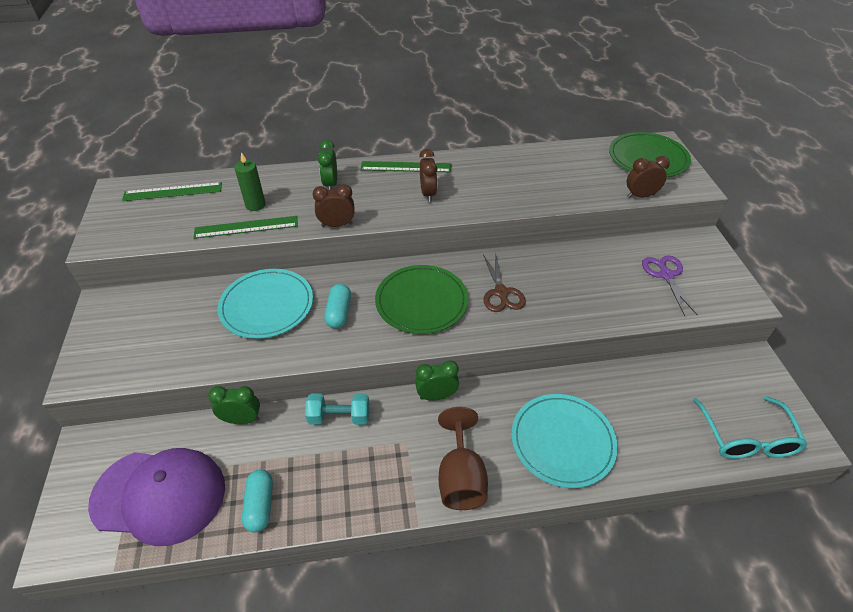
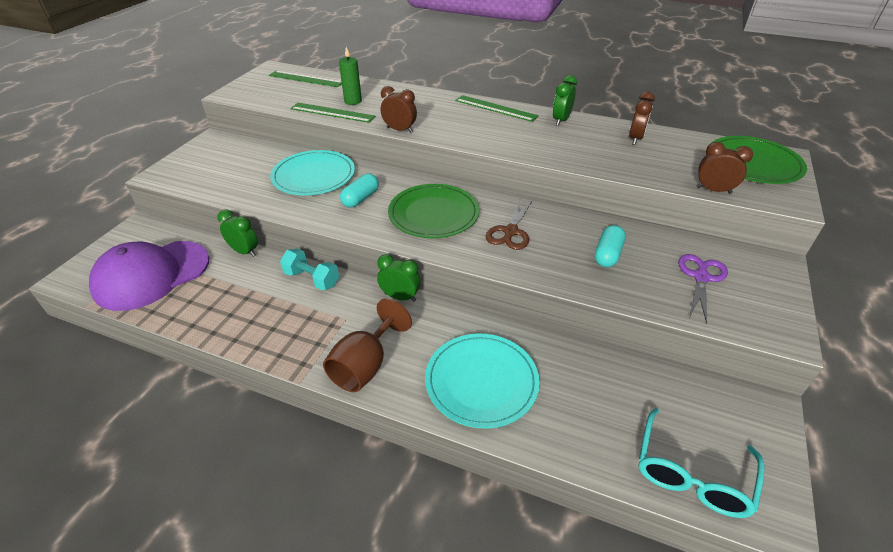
camera: 30 degrees right, 5 degrees down
(159, 495) = (151, 275): purple cap -> purple cap turned 105 degrees clockwise
(260, 505) = (204, 312): turquoise capsule -> turquoise capsule (607, 254)
(330, 184) = (422, 103): green clock -> green clock (561, 120)
(428, 194) = (496, 131): brown clock -> brown clock (635, 139)

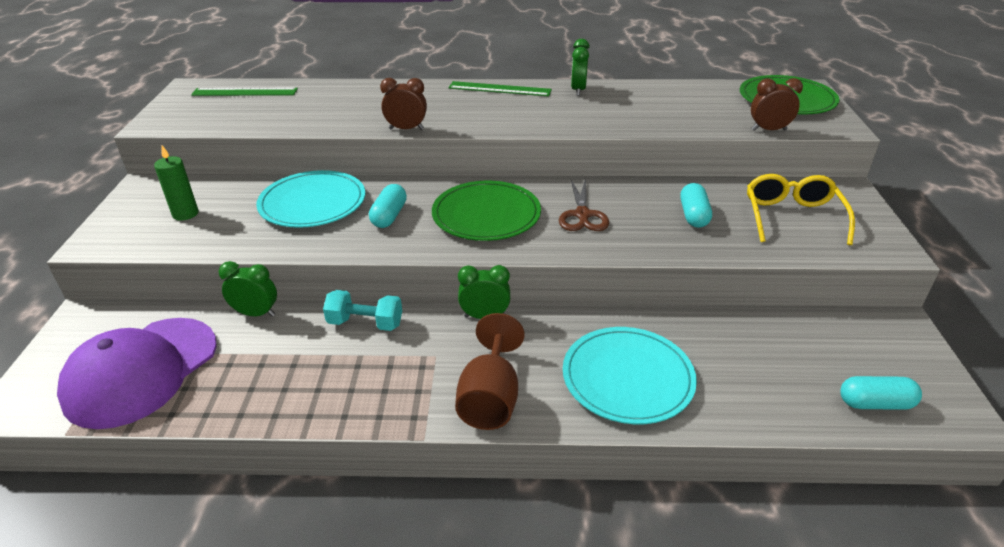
camera: 20 degrees left, 5 degrees down
(332, 112) = (308, 124): green ruler -> none
(353, 101) = (325, 107): green candle -> green candle (185, 214)
(635, 139) = (664, 95): brown clock -> none
(691, 475) = (875, 403): turquoise glasses -> turquoise capsule
(701, 277) = (792, 217): purple scissors -> yellow glasses

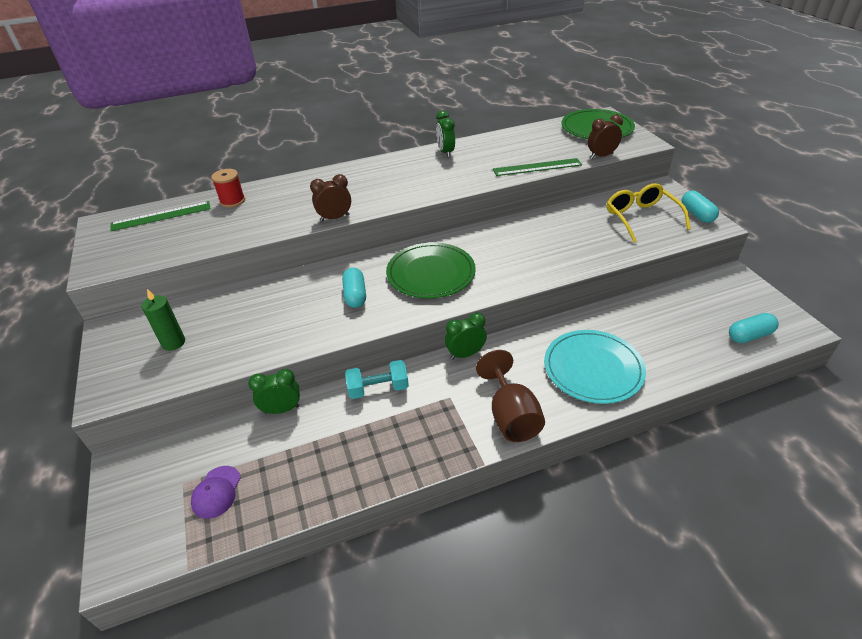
camera: 20 degrees left, 5 degrees up
(141, 371) = (216, 492): purple cap -> purple cap, size x0.42
(312, 203) = (282, 301): turquoise plate -> none
(320, 92) = (232, 201): none -> red spool
(499, 89) = (384, 164): green ruler -> green ruler (537, 167)
(582, 215) = (501, 254): brown scissors -> none
(693, 215) = (578, 234): turquoise capsule -> turquoise capsule (697, 214)

